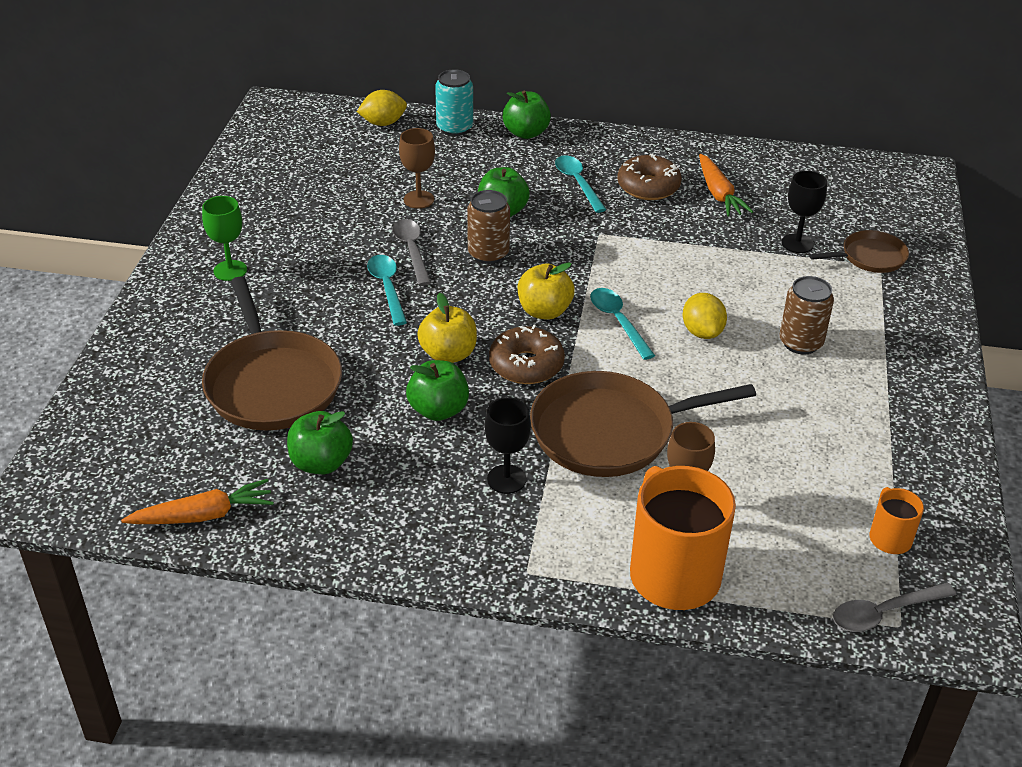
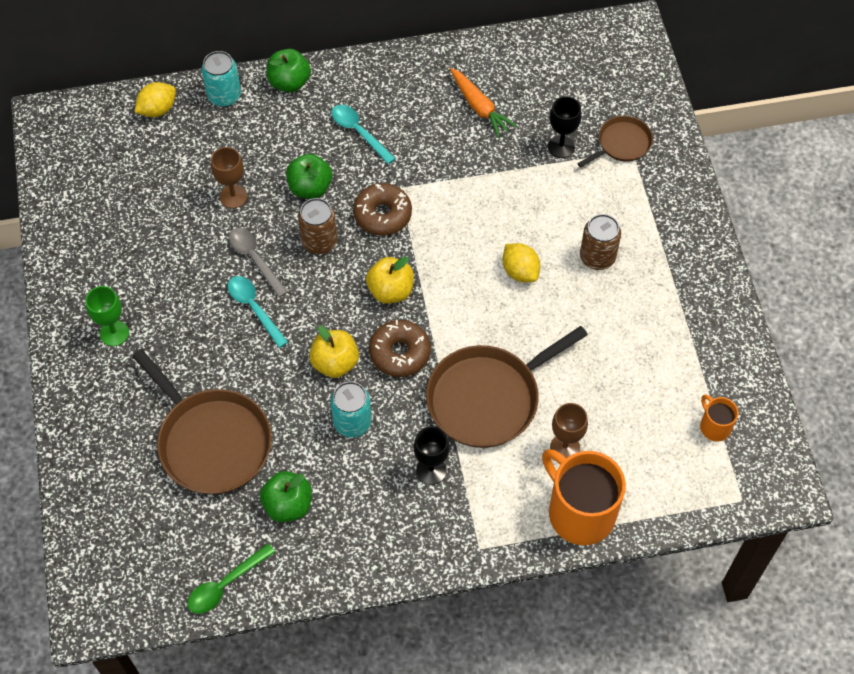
camera: 20 degrees left, 20 degrees up
(204, 515) = (225, 585): orange carrot -> green spoon
(438, 410) = (352, 422): green apple -> turquoise can
(618, 321) = (452, 282): turquoise spoon -> none
(648, 187) = (419, 117): brown donut -> brown donut (382, 215)
(883, 613) = (728, 493): grey spoon -> none

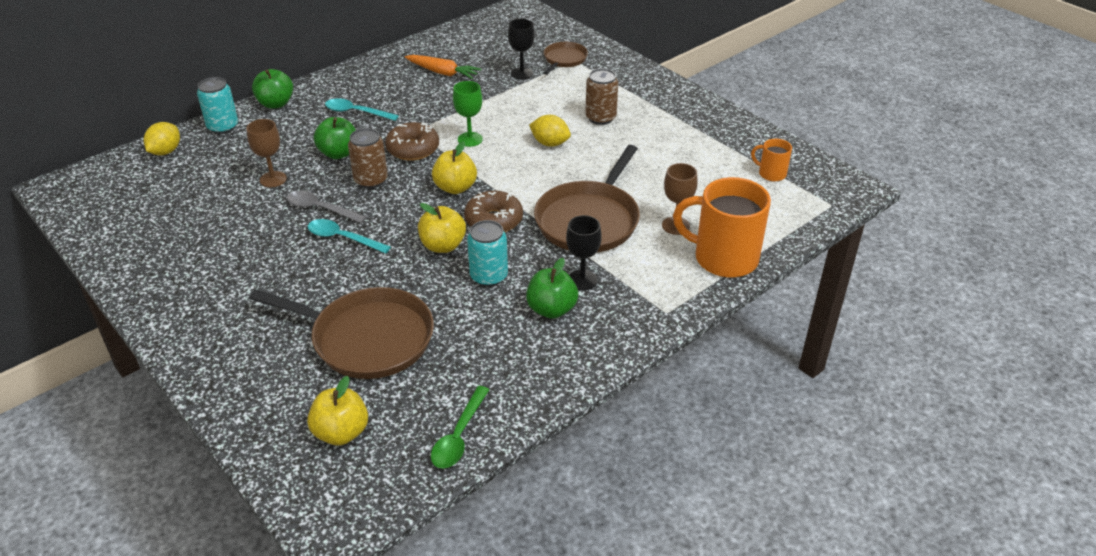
camera: 30 degrees left, 20 degrees down
(114, 333) = (216, 301): green goblet -> green goblet (470, 139)
(140, 531) = (341, 432): none -> yellow apple
(288, 505) = (475, 353): green apple -> green apple (551, 309)

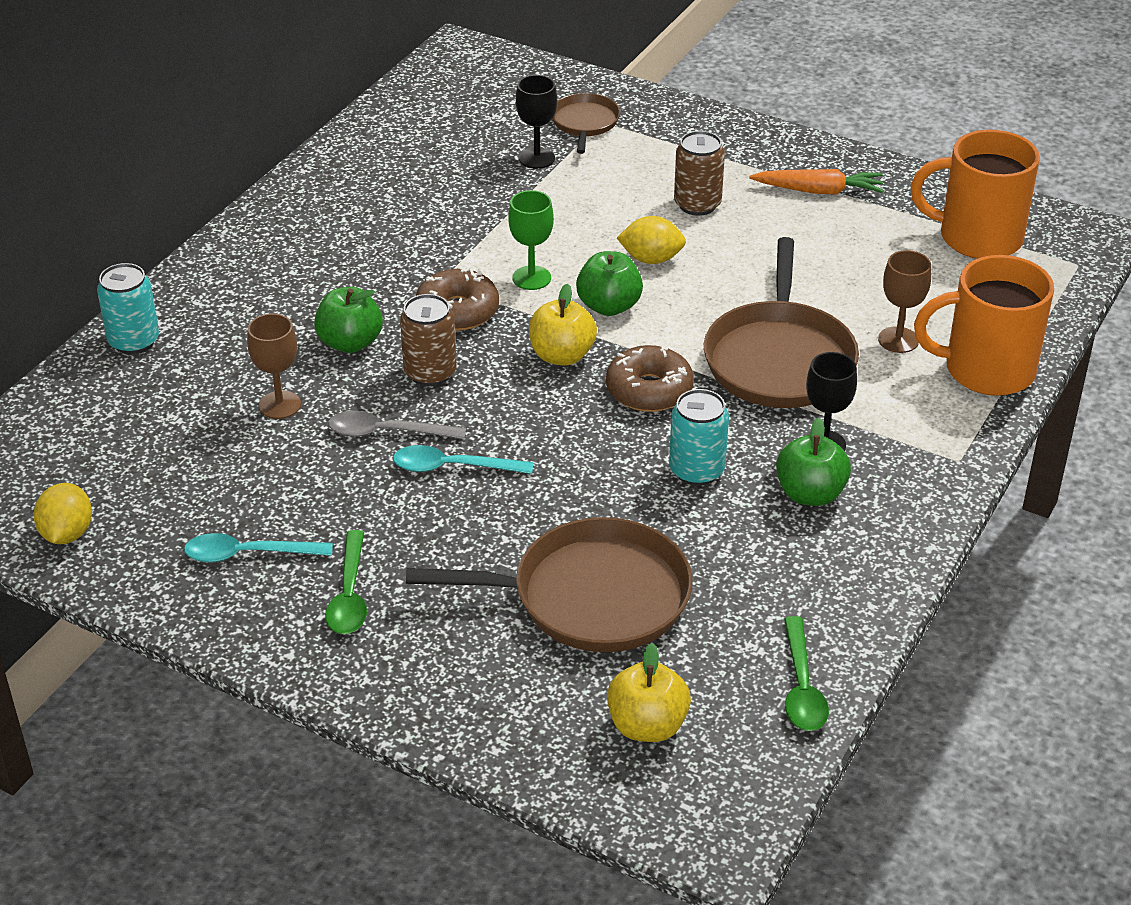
camera: 20 degrees left, 0 degrees up
(165, 152) = (72, 401): yellow lemon -> yellow lemon (67, 533)
(226, 299) = (349, 595): none -> green spoon
(276, 104) = (190, 286): green apple -> green apple (609, 306)
(356, 112) = (328, 272): turquoise spoon -> turquoise spoon (248, 554)
(443, 73) = (416, 181): orange carrot -> orange carrot (819, 191)
(443, 246) = (603, 443): yellow apple -> none
(771, 174) = (977, 237): orange mug -> orange mug, size x2.08

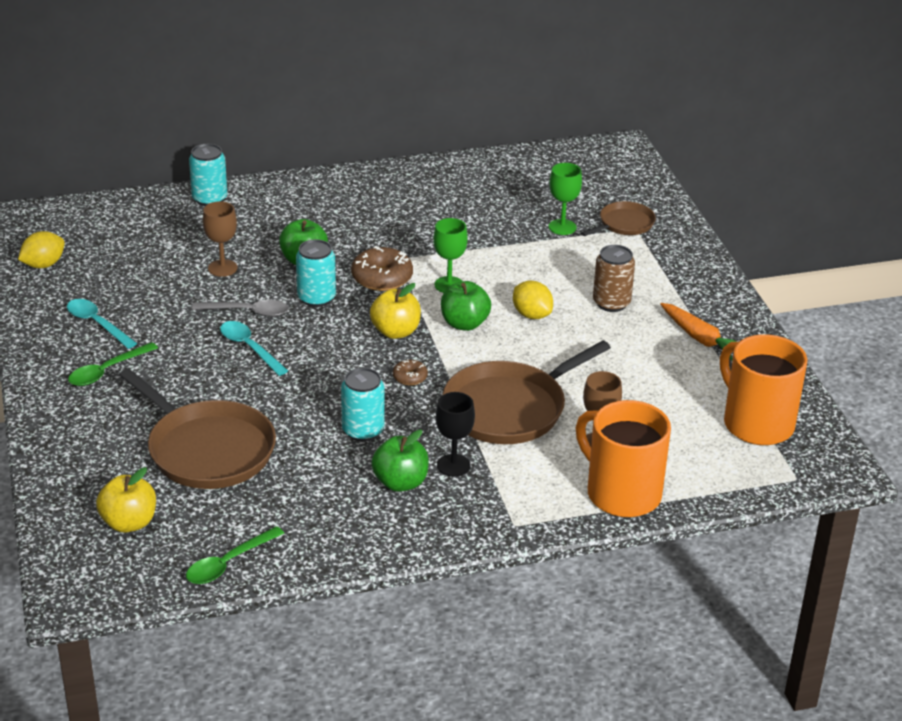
camera: 45 degrees right, 5 degrees down
(386, 432) = (248, 312): grey spoon -> grey spoon turned 135 degrees clockwise
(430, 373) = (316, 298): brown can -> turquoise can
(537, 158) = (562, 227): black goblet -> green goblet
(649, 390) = (410, 377): brown donut -> brown donut, size x0.52

